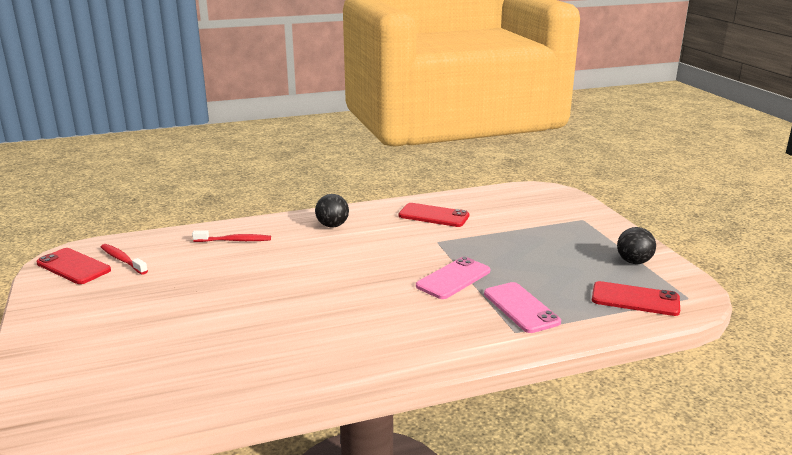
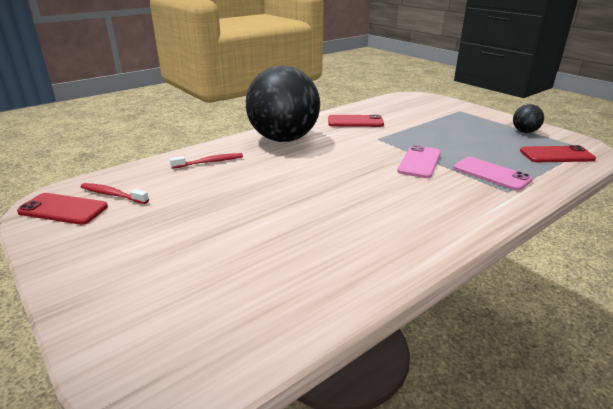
camera: 20 degrees left, 5 degrees up
(332, 225) = (283, 139): black ball -> black ball, size x2.47

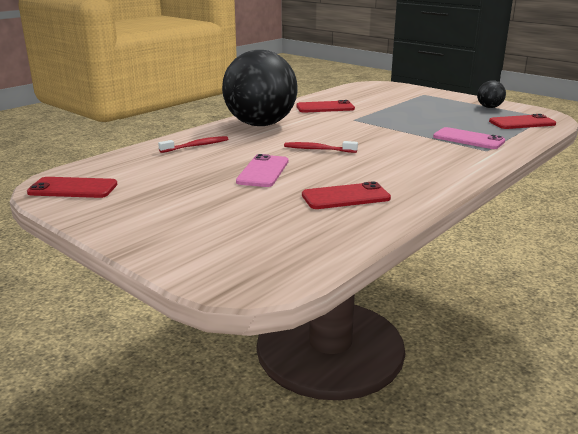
camera: 10 degrees left, 5 degrees down
(112, 195) = (115, 175): red toothbrush -> red toothbrush (318, 149)
(327, 249) = (345, 197): none -> red phone
(419, 162) = (401, 134): pink phone -> pink phone (263, 171)

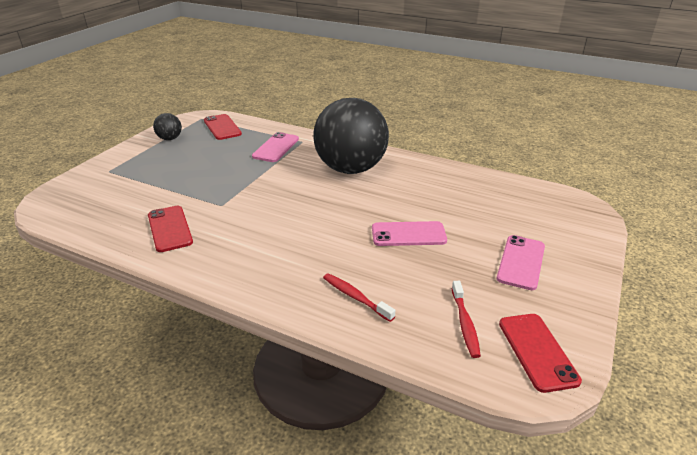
camera: 105 degrees left, 10 degrees up
(176, 209) = (521, 262): none -> pink phone
(260, 124) = (254, 265): black ball -> black ball (350, 169)
(318, 149) = (332, 214): red toothbrush -> red toothbrush (465, 324)
(345, 197) = (436, 189): red phone -> none

